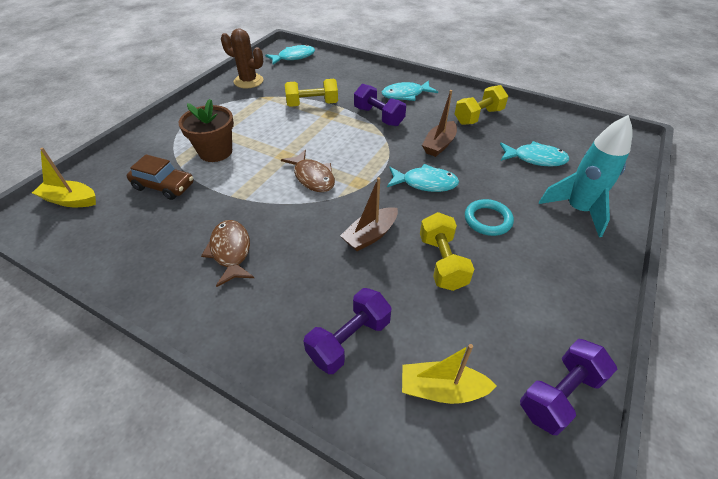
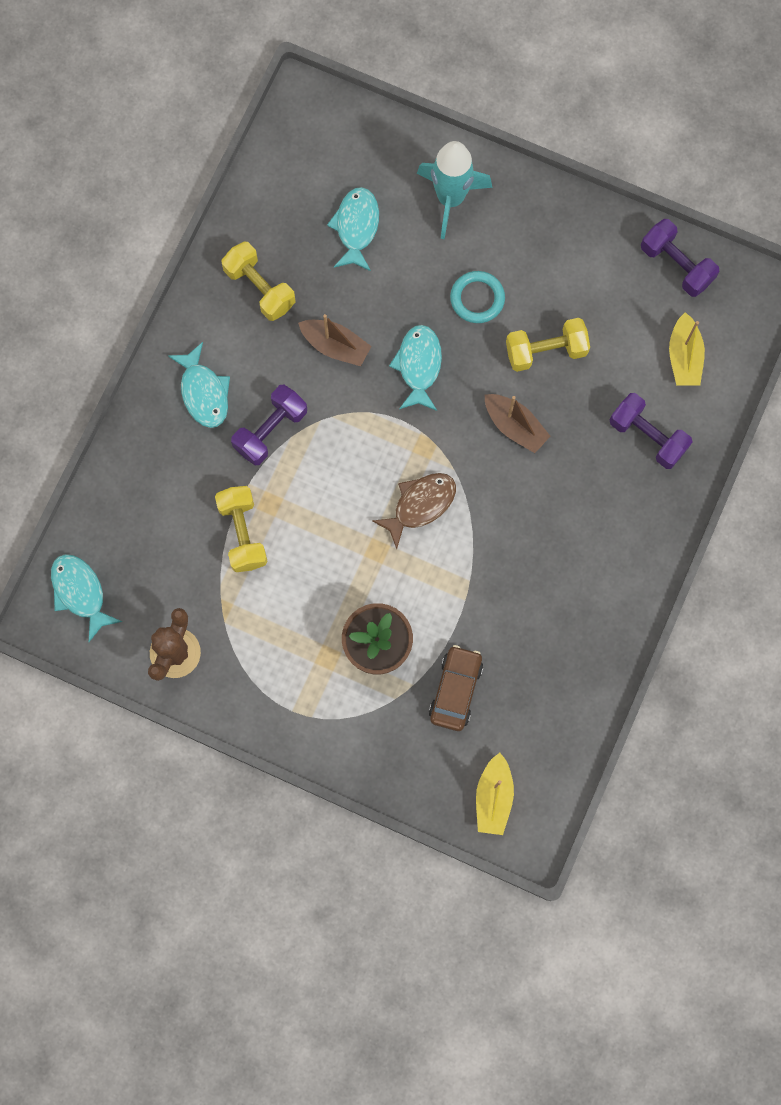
camera: 95 degrees left, 30 degrees up
(231, 251) = (555, 573): brown fish -> none

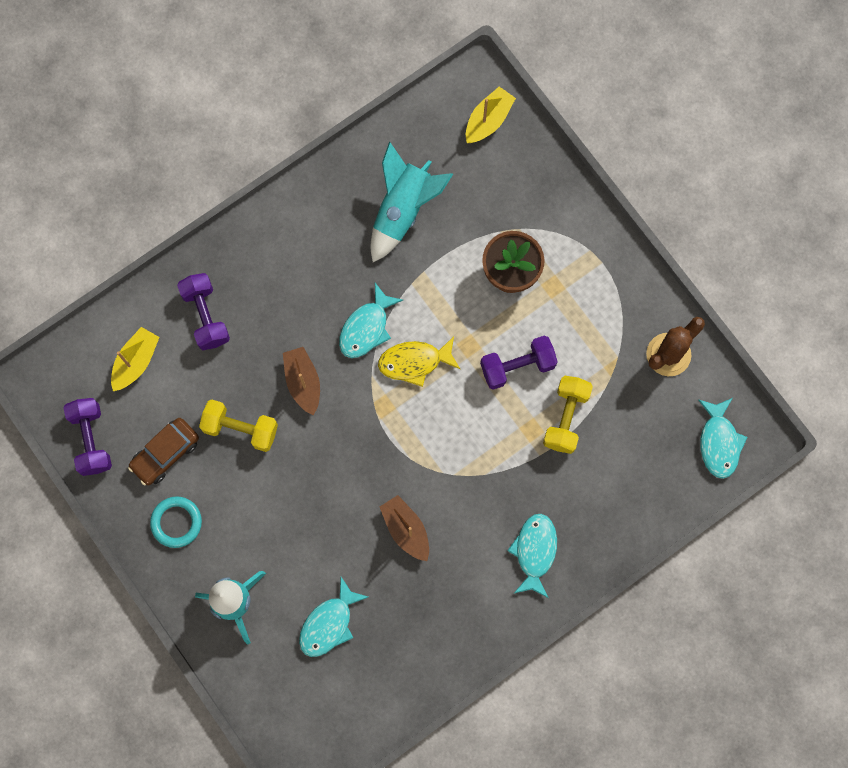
camera: 150 degrees left, 0 degrees up
(260, 288) = (439, 616): yellow dumbbell -> none
(270, 430) = (498, 489): purple dumbbell -> purple dumbbell (517, 366)
(419, 366) = (348, 474): turquoise fish -> turquoise fish (366, 328)
(420, 505) = (414, 362): brown fish -> yellow fish
(455, 690) = (470, 210): brown car -> brown car (165, 453)
(477, 298) = (268, 504): turquoise ring -> turquoise ring (176, 522)
(523, 651) = (403, 210): none -> turquoise rocket

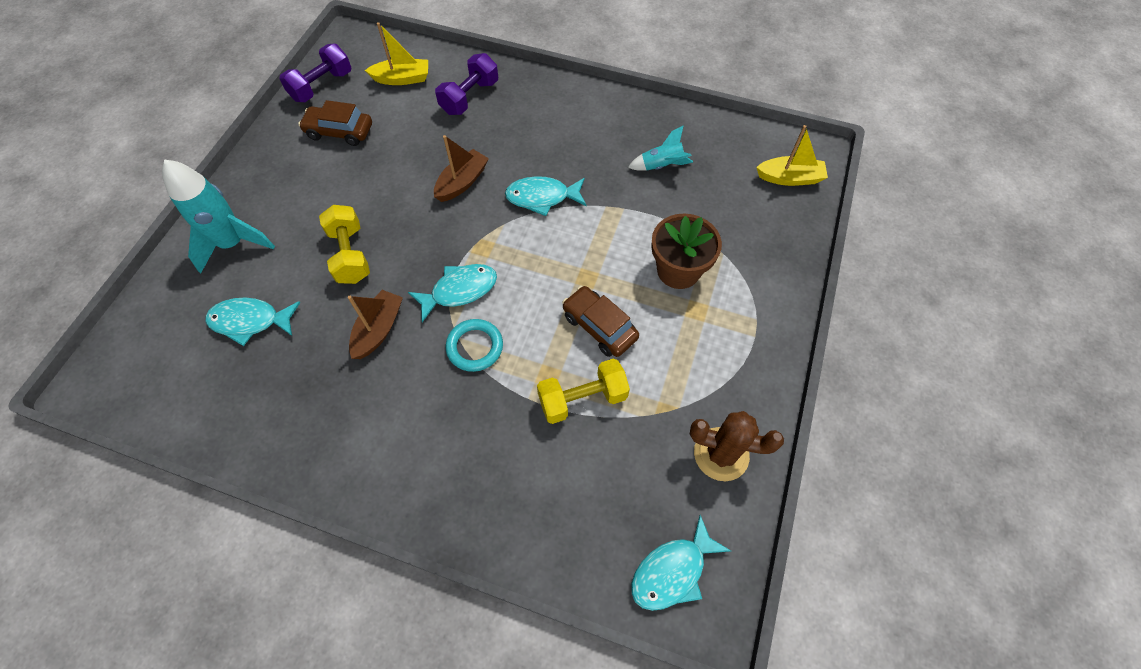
camera: 55 degrees right, 15 degrees down
(176, 522) = (284, 168): turquoise ring -> turquoise ring (475, 347)
(240, 429) = (392, 165): yellow dumbbell -> yellow dumbbell (350, 255)
(403, 210) = (661, 166): turquoise rocket -> turquoise rocket, size x0.55
(414, 362) = (540, 247): yellow fish -> none
(517, 366) = (599, 327): purple dumbbell -> brown car
(535, 551) = (426, 455): turquoise fish -> turquoise fish (459, 290)

